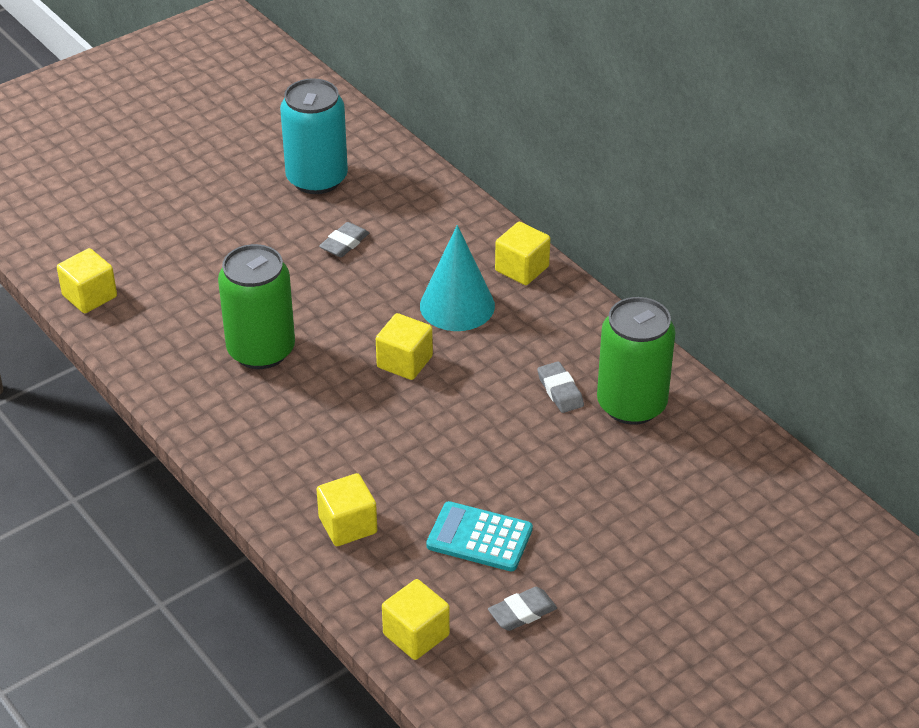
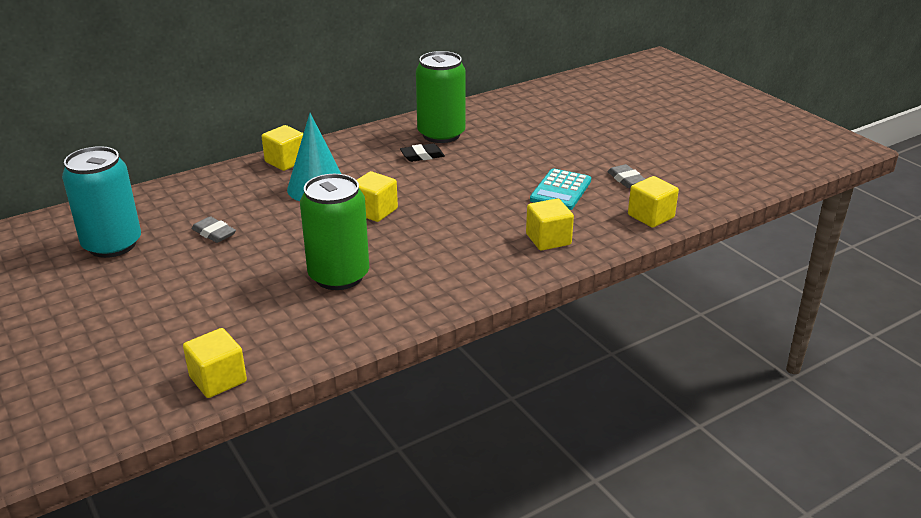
camera: 85 degrees left, 10 degrees down
(560, 391) = (422, 156): grey eraser -> black eraser

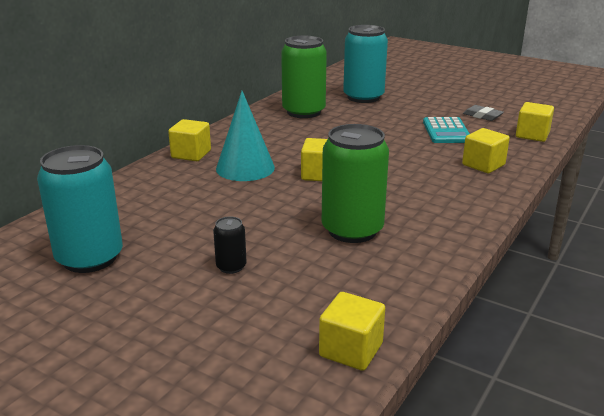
camera: 25 degrees left, 5 degrees down
(205, 282) = (231, 267): none -> black can
(214, 233) = (189, 223): grey eraser -> none
(422, 156) = (307, 129): black eraser -> none
(524, 128) = (363, 97): none -> turquoise can

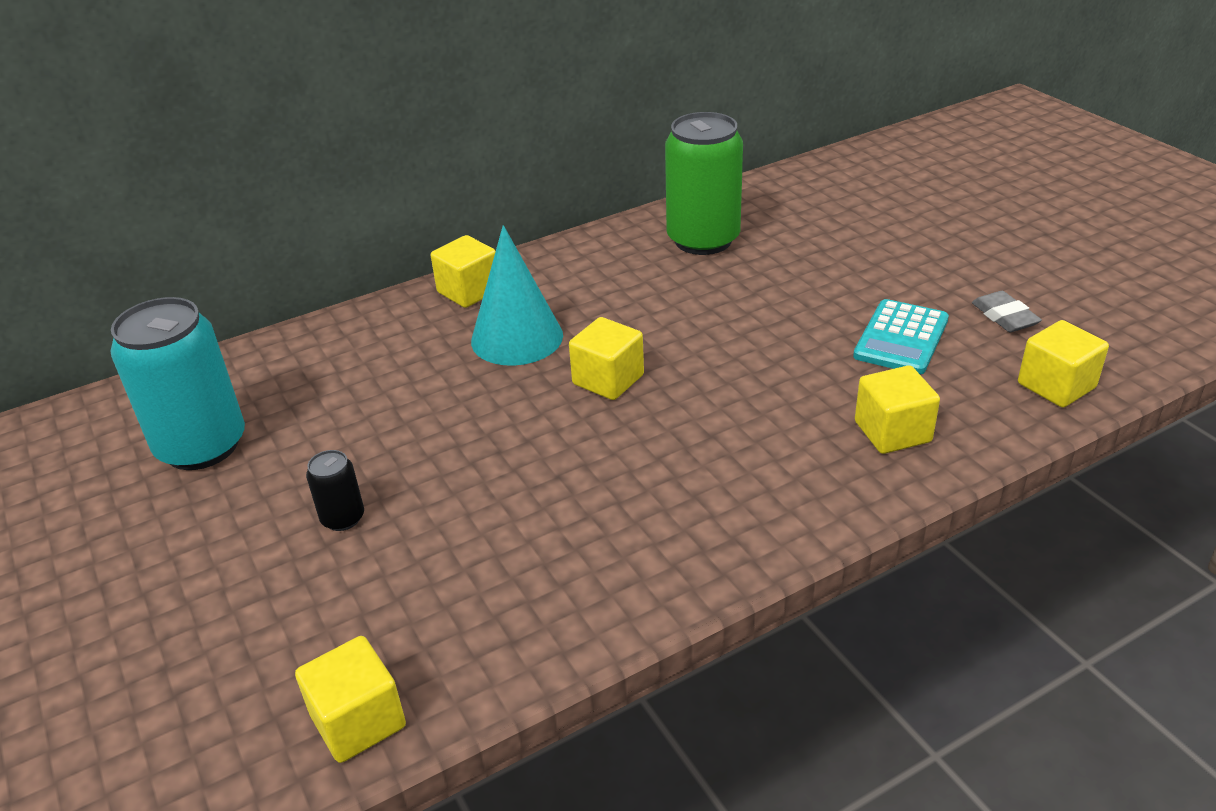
camera: 30 degrees right, 10 degrees up
(352, 230) = (555, 505): green can -> none
(363, 97) = (830, 227): turquoise can -> none

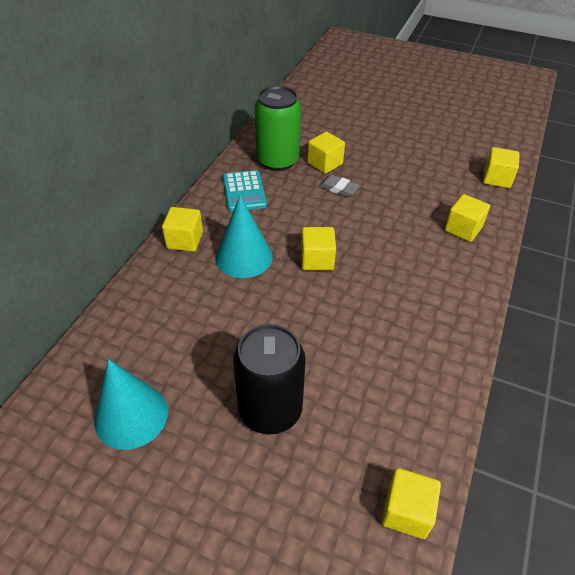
camera: 40 degrees left, 10 degrees up
(202, 446) = (131, 415): turquoise can -> turquoise cone
(343, 518) = (270, 410): black can -> black can, size x2.23
(770, 266) = (325, 163): none -> yellow cube
(901, 338) = (419, 180): turquoise calculator -> turquoise calculator (244, 191)
(1004, 317) = (446, 152): grey eraser -> grey eraser (338, 188)

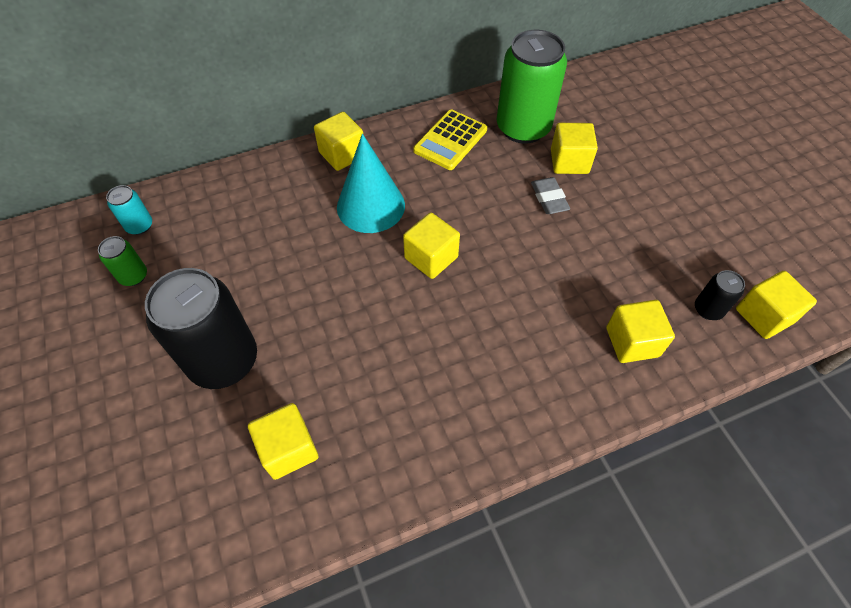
camera: 45 degrees right, 10 degrees up
(89, 382) = (139, 226): none -> turquoise can
(131, 415) = (133, 276): turquoise cone -> green can
(244, 191) = (450, 140): turquoise calculator -> yellow calculator
(406, 511) = (211, 549): yellow cube -> yellow cube (288, 449)
(473, 191) = (708, 309): none -> black can

